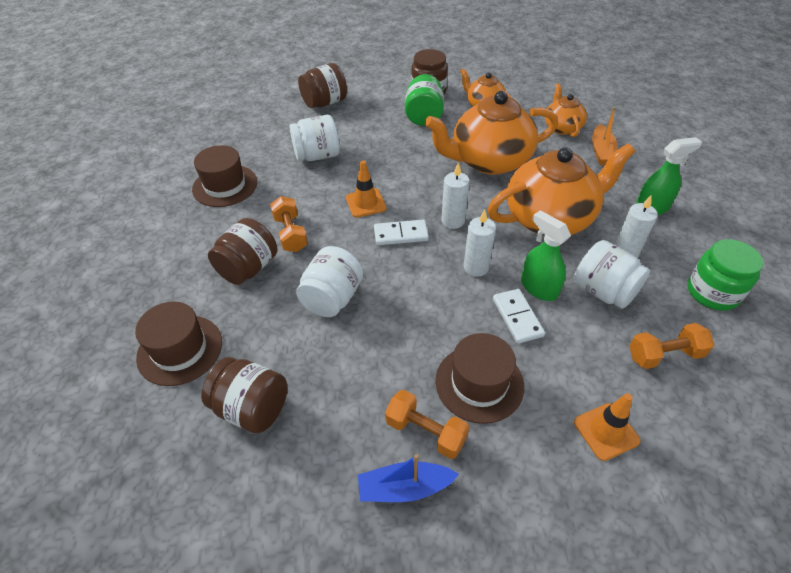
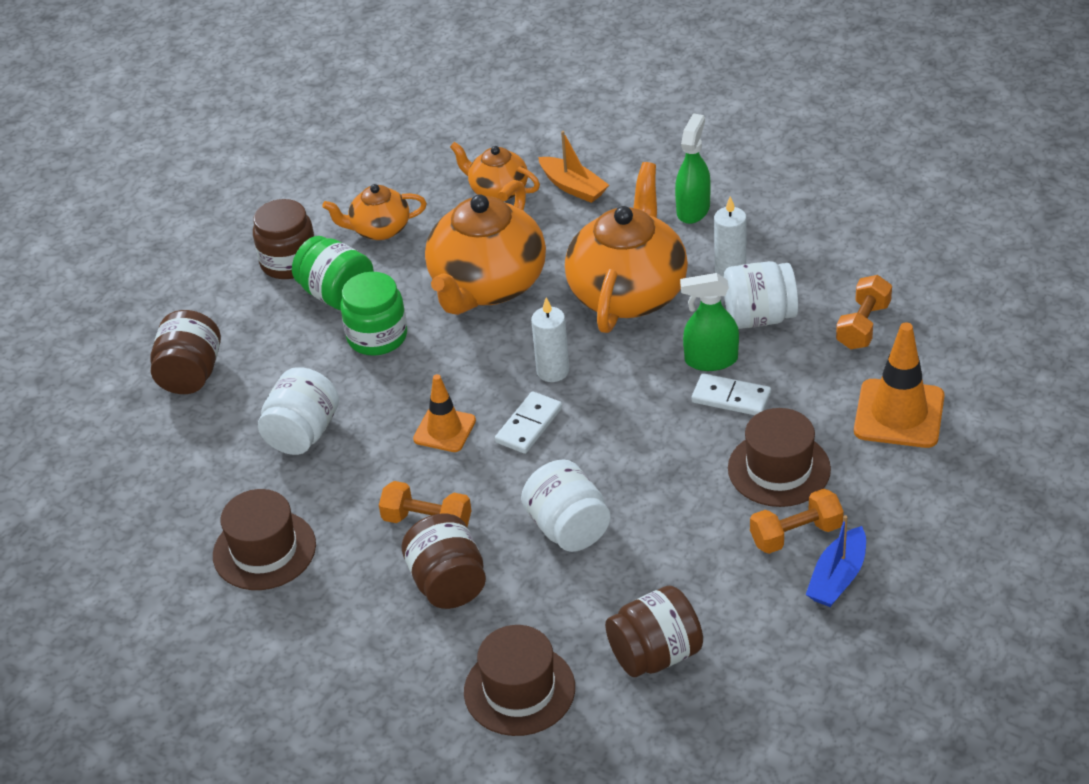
camera: 50 degrees left, 5 degrees down
(476, 267) = (638, 391): white candle -> none
(606, 431) = (899, 414): orange traffic cone -> orange traffic cone, size x1.58
(712, 292) = (831, 246): green jar -> green jar (377, 337)

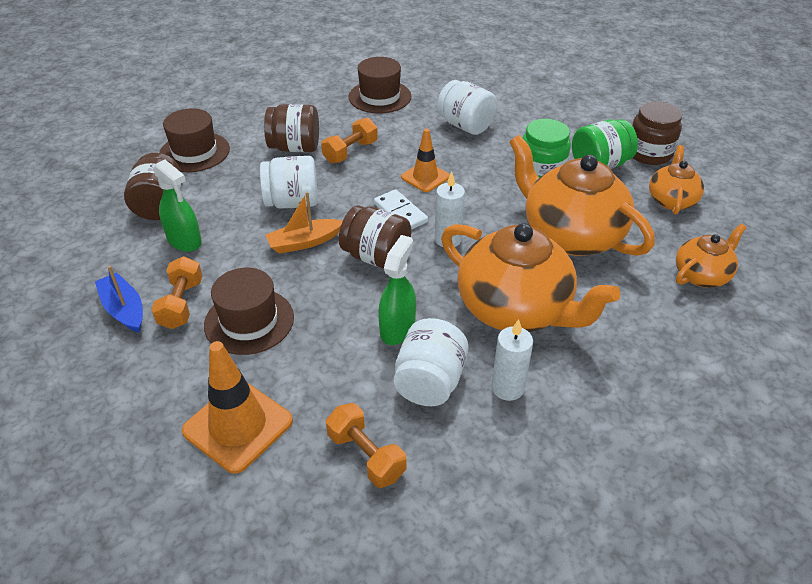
camera: 110 degrees right, 0 degrees up
(191, 374) = (550, 99): brown jar -> brown jar (376, 257)
(573, 187) = (689, 323): orange boat -> orange boat (304, 242)
(693, 209) = (617, 397): green spray bottle -> green spray bottle (184, 241)
(731, 398) = (345, 324): white domino -> none

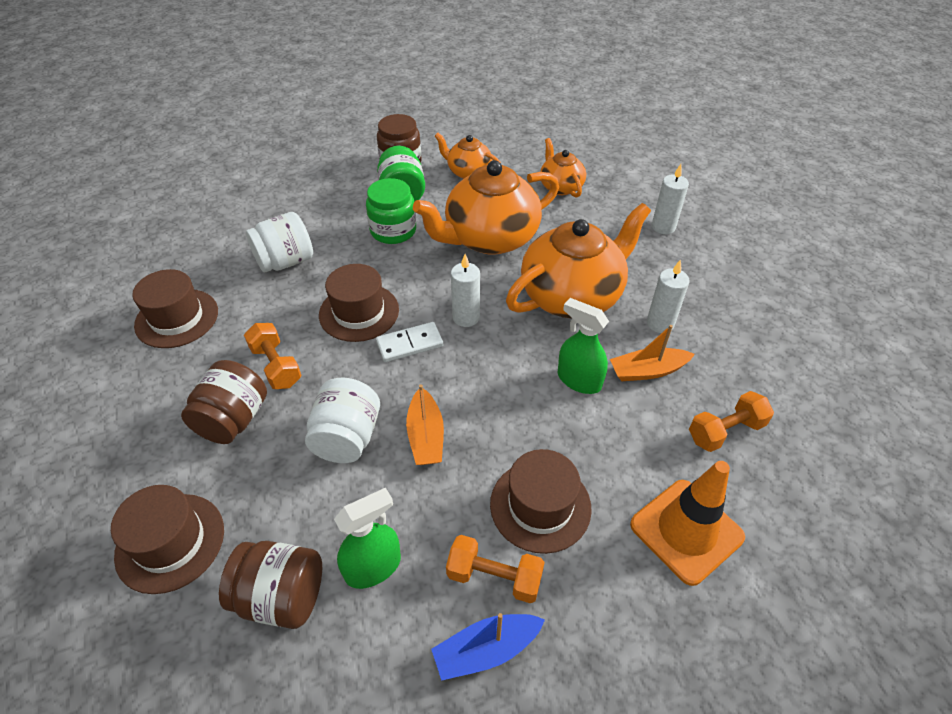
camera: 75 degrees left, 5 degrees up
(376, 257) = (472, 377): brown jar -> none
(425, 177) = (359, 312): orange traffic cone -> brown hat
(429, 382) = (647, 371): white jar -> orange boat
(690, 379) = (663, 227): none -> white candle

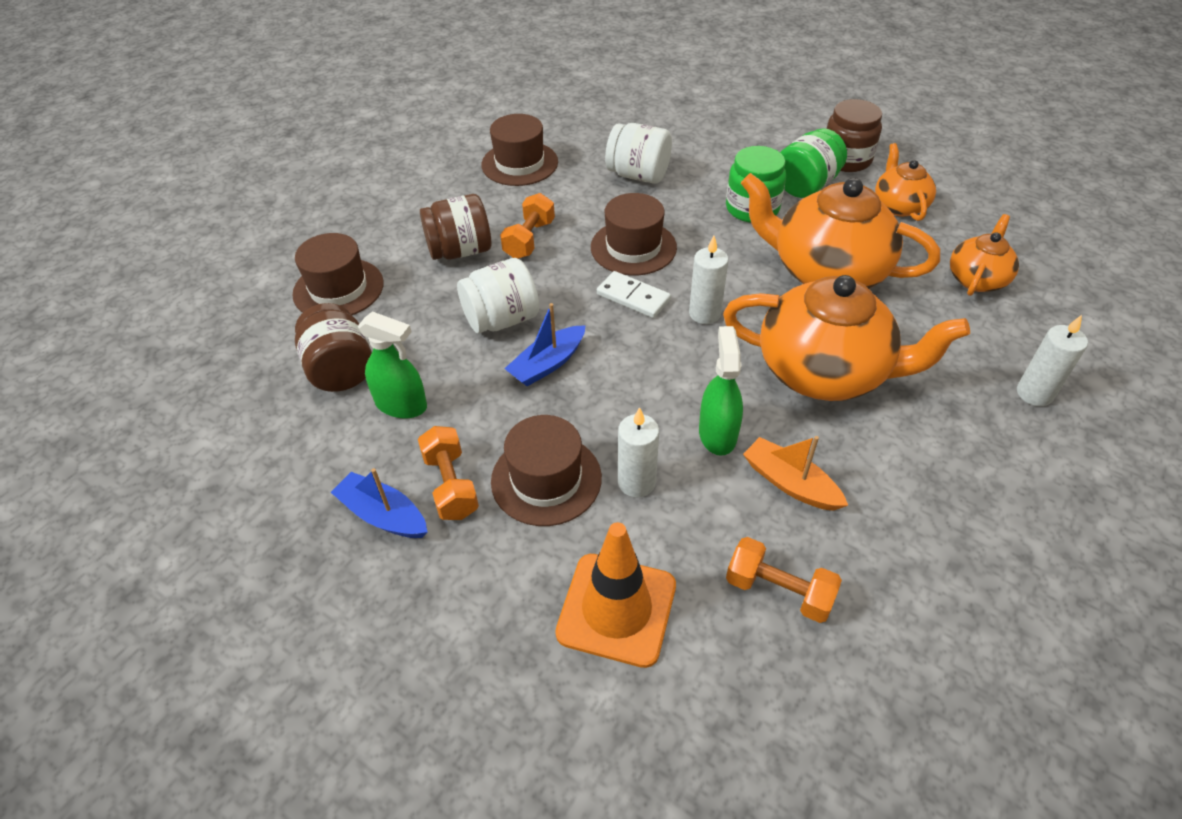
camera: 55 degrees right, 0 degrees up
(426, 436) = (547, 364): orange boat -> blue boat
(660, 323) = (872, 462): white candle -> white candle (636, 482)

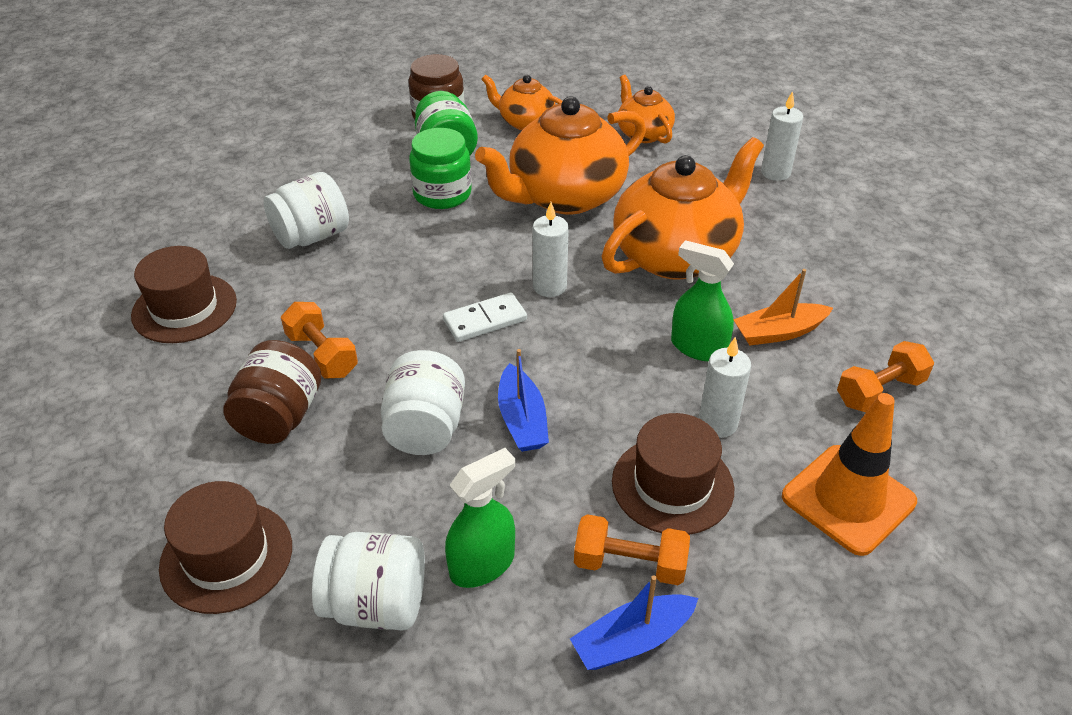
camera: 60 degrees left, 5 degrees down
(341, 370) = (376, 604): brown jar -> white jar
(633, 247) = (415, 288): brown hat -> none

